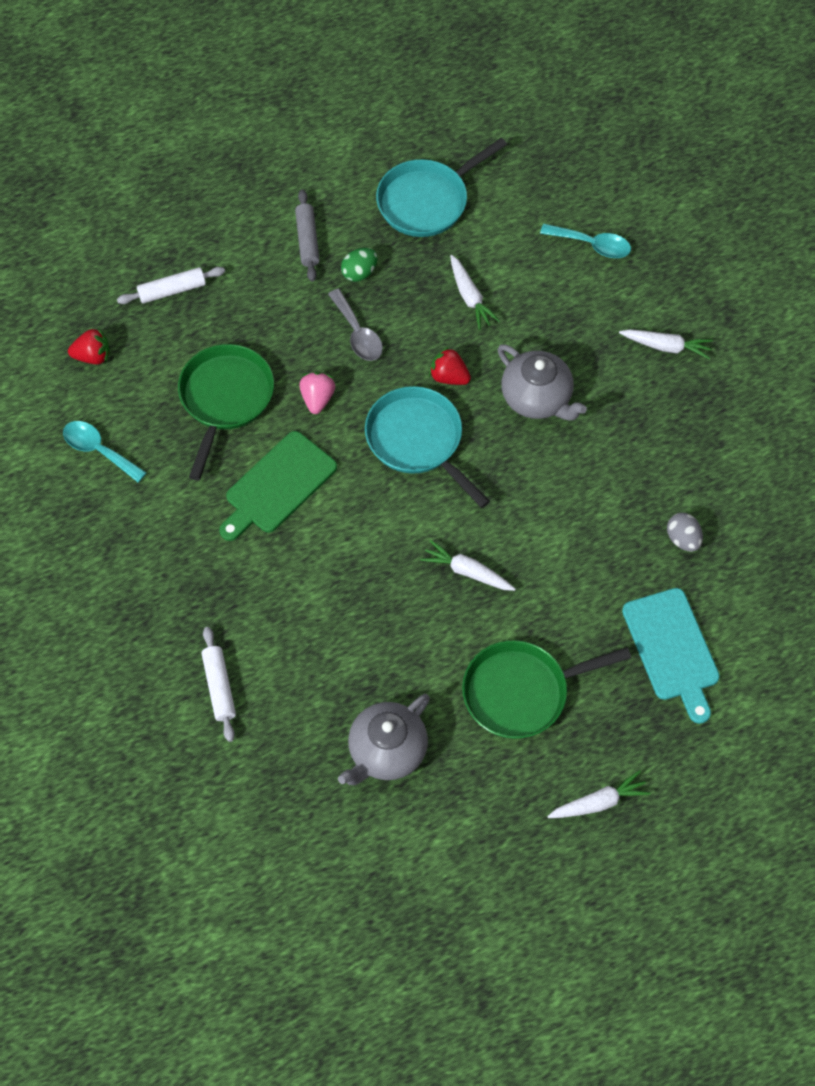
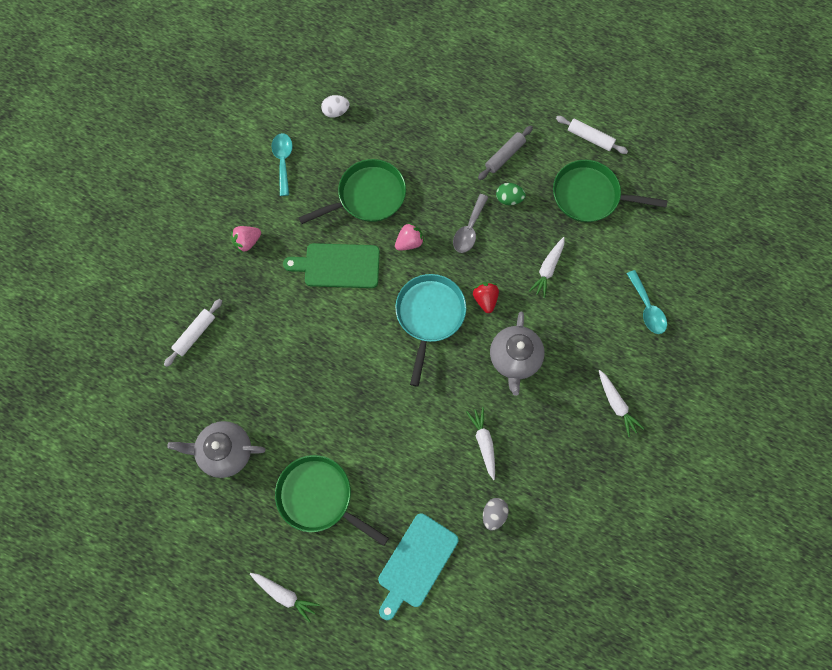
camera: 50 degrees right, 10 degrees up
(92, 356) = (336, 112): red strawberry -> white egg
(160, 555) = (247, 242): none -> pink strawberry
(172, 290) = (410, 116): white rolling pin -> white rolling pin (590, 138)
(427, 201) = (590, 195): turquoise pan -> green pan
(467, 571) = (369, 408): white carrot -> white carrot (483, 442)

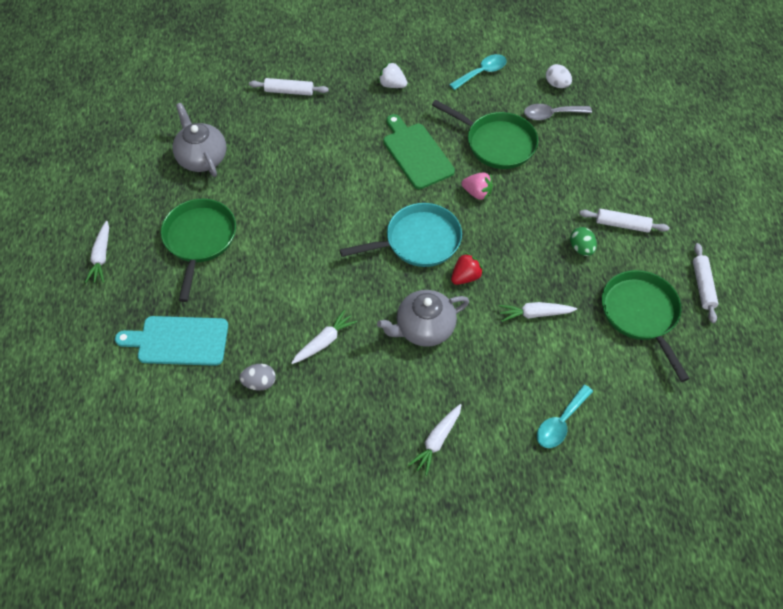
camera: 60 degrees right, 15 degrees down
(247, 242) = (392, 85): pink strawberry -> white strawberry
(469, 229) = (525, 232): grey spoon -> grey spoon (551, 114)
(505, 155) = (622, 224): grey rolling pin -> white rolling pin

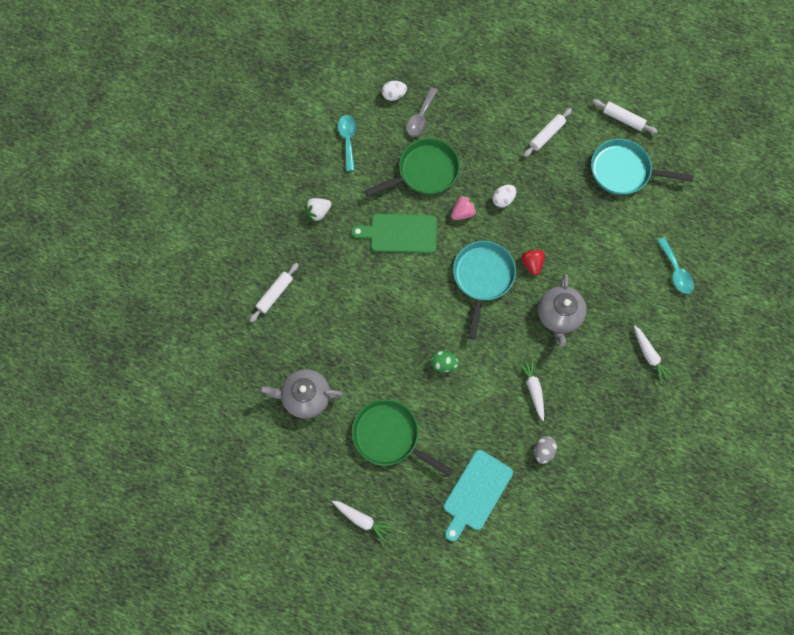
camera: 60 degrees left, 15 degrees up
(518, 220) = (503, 199): none -> white egg
(534, 314) = (587, 237): white carrot -> none
(581, 248) = (551, 174): green egg -> green egg (443, 364)
(641, 314) = (623, 171): green pan -> turquoise pan

